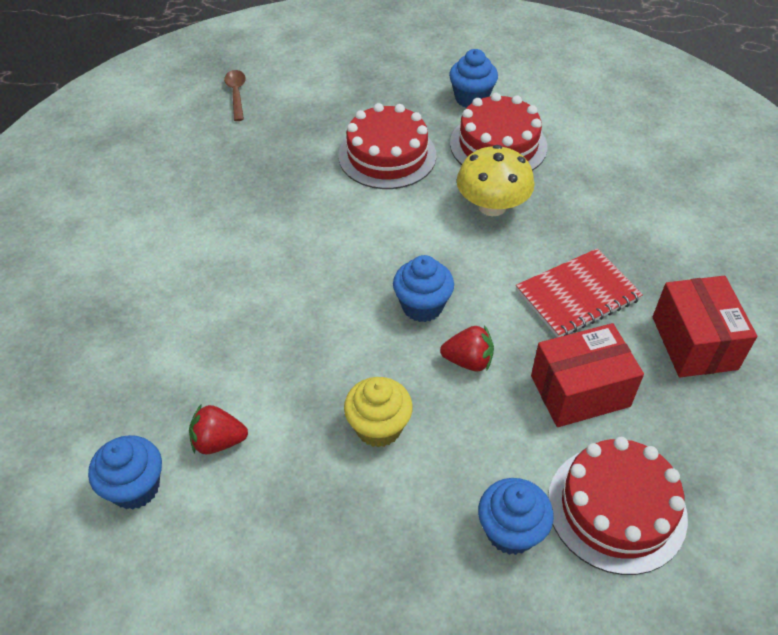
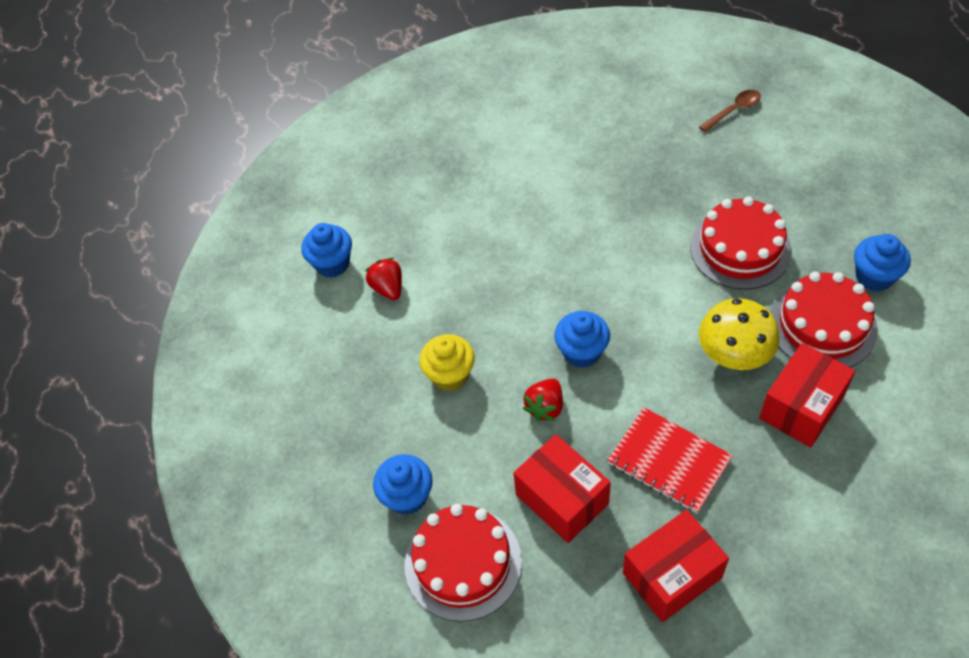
camera: 70 degrees right, 5 degrees up
(468, 361) = (545, 407): red strawberry -> red strawberry turned 45 degrees clockwise
(568, 191) = (801, 407): none -> red box

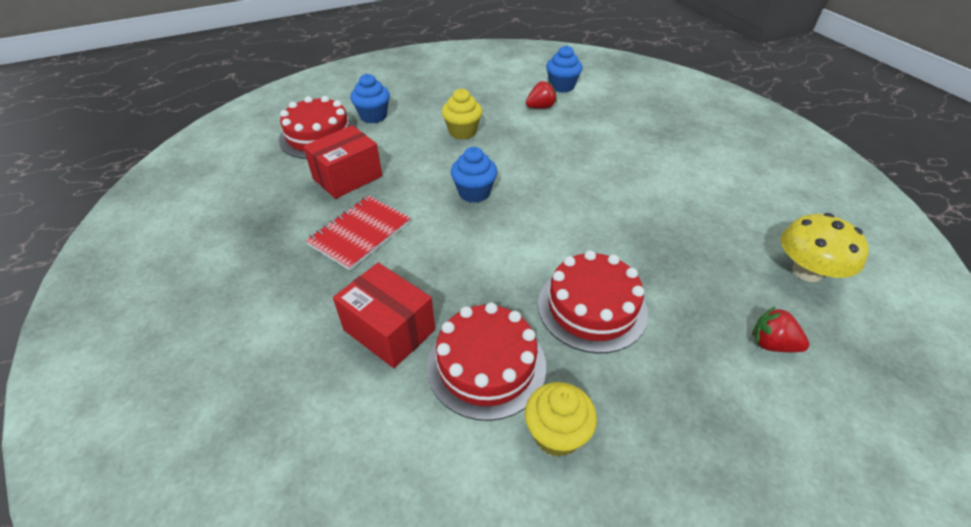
camera: 85 degrees right, 10 degrees down
(545, 407) = (426, 172): red strawberry -> red strawberry (772, 344)
(672, 575) = (264, 227): red box -> none
(734, 110) = (812, 329): brown spoon -> none
(734, 354) = (459, 287): yellow mushroom -> yellow mushroom (807, 271)
(874, 277) = (556, 434): blue cupcake -> yellow cupcake

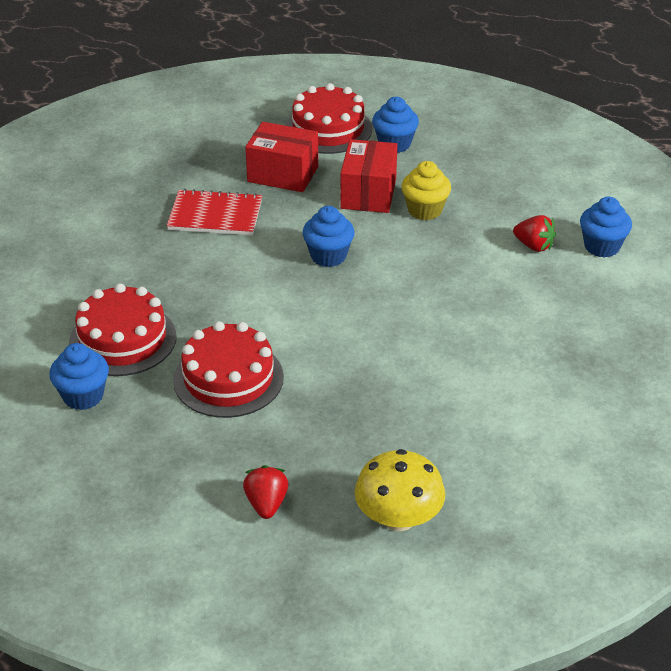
camera: 60 degrees right, 5 degrees down
(389, 330) = (122, 277): red box -> red box (368, 193)
(556, 434) = (83, 396): yellow cupcake -> blue cupcake

